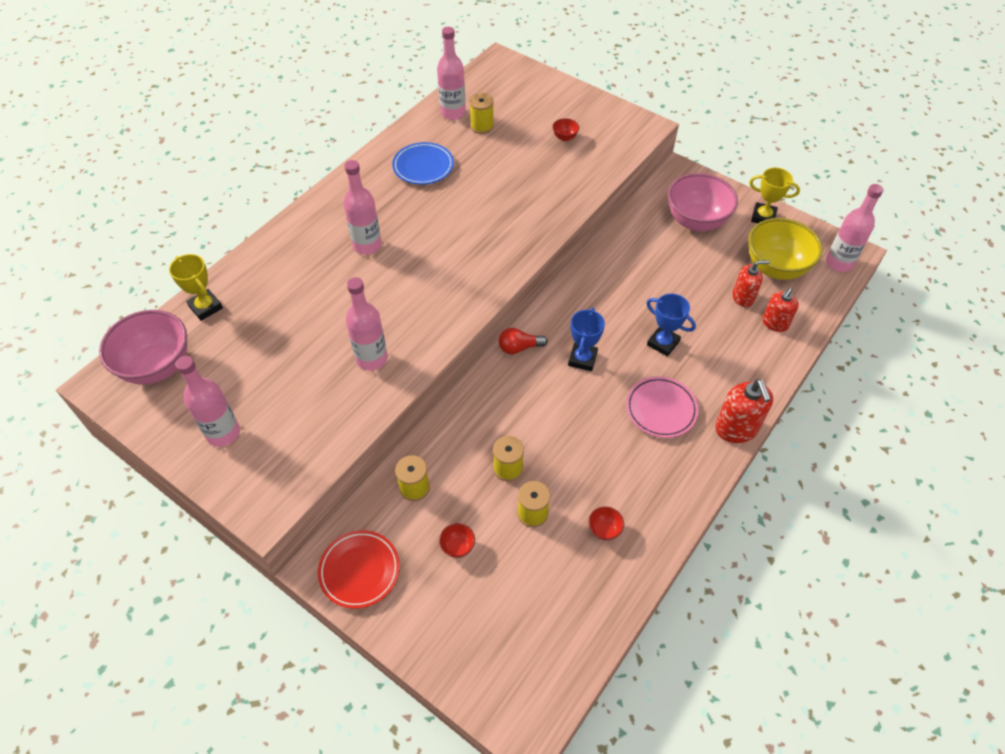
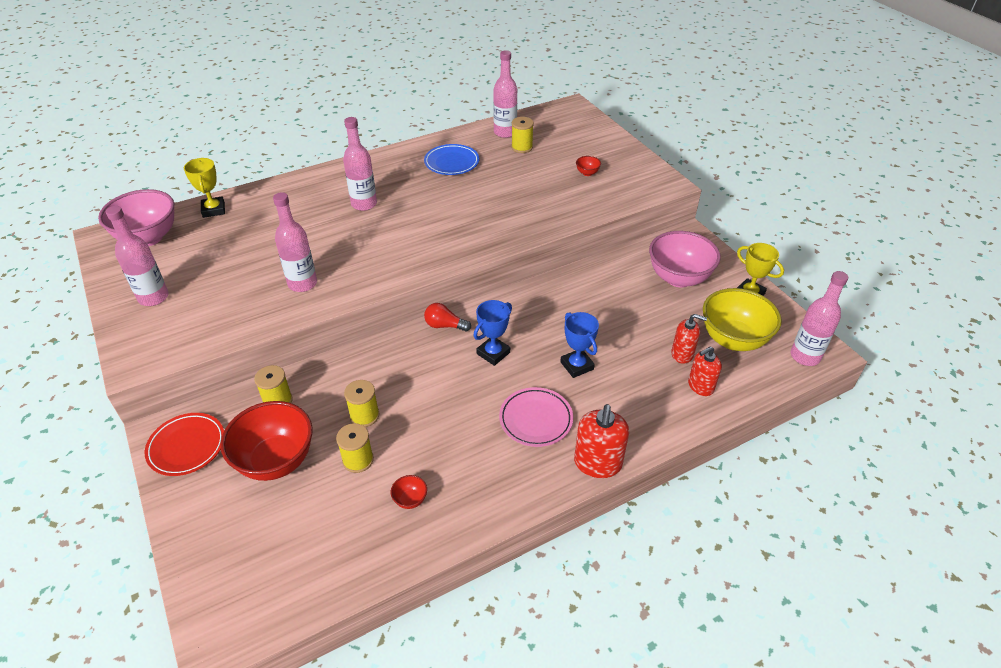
camera: 25 degrees right, 10 degrees down
(457, 546) = (276, 461): red bowl -> red bowl, size x2.50

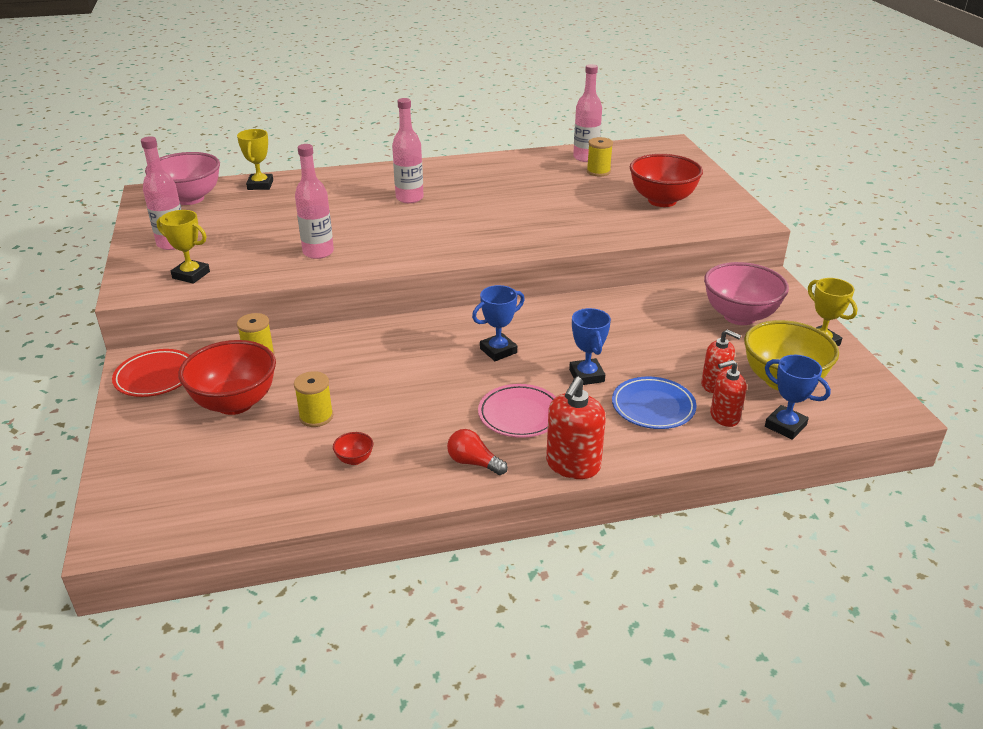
camera: 15 degrees right, 10 degrees down
(188, 333) = (191, 275): none -> yellow trophy
(364, 415) = (339, 381): yellow spool -> none
(445, 325) = (456, 320): red light bulb -> red light bulb (474, 463)
(452, 163) = (516, 176): blue plate -> blue plate (653, 407)
(587, 173) = (662, 201): red bowl -> red bowl, size x2.50
(749, 385) = (785, 426): none -> blue trophy
(805, 356) = (867, 410): pink bottle -> none

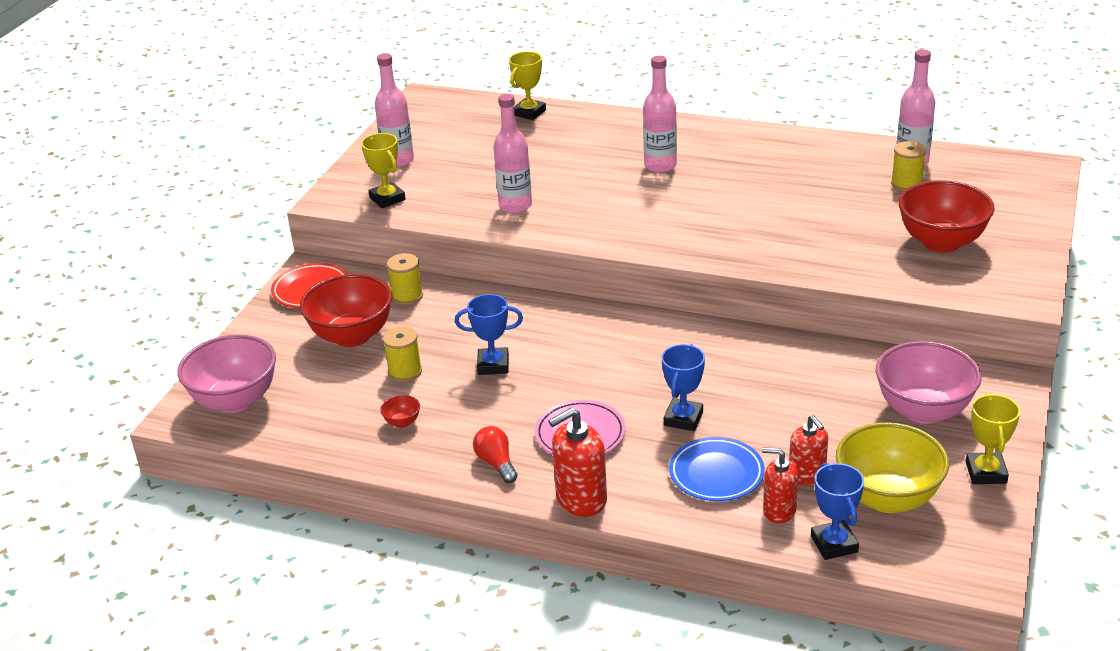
camera: 35 degrees right, 0 degrees up
(189, 198) = (452, 113): pink bowl -> pink bowl (235, 400)
(498, 351) = (622, 363): blue trophy -> blue trophy (493, 365)

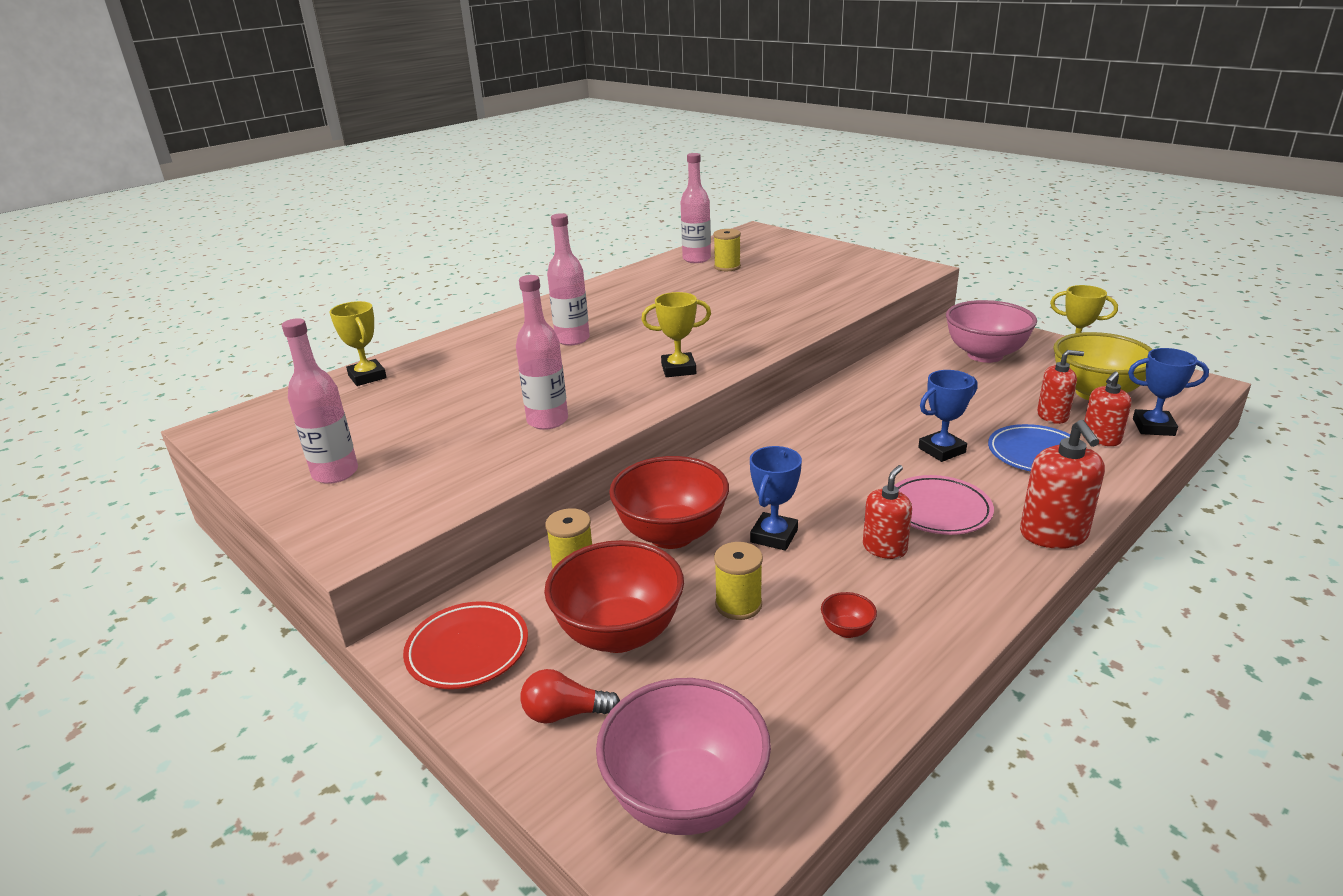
camera: 65 degrees left, 5 degrees down
(387, 199) = (415, 498): yellow trophy -> yellow trophy (678, 369)
(496, 463) = (967, 575): red light bulb -> red light bulb (565, 713)
(508, 418) = (884, 548): none -> red soap dispenser
(683, 419) = (941, 450): blue trophy -> blue trophy turned 75 degrees counterclockwise
(941, 242) = (822, 274): red bowl -> red bowl (671, 534)

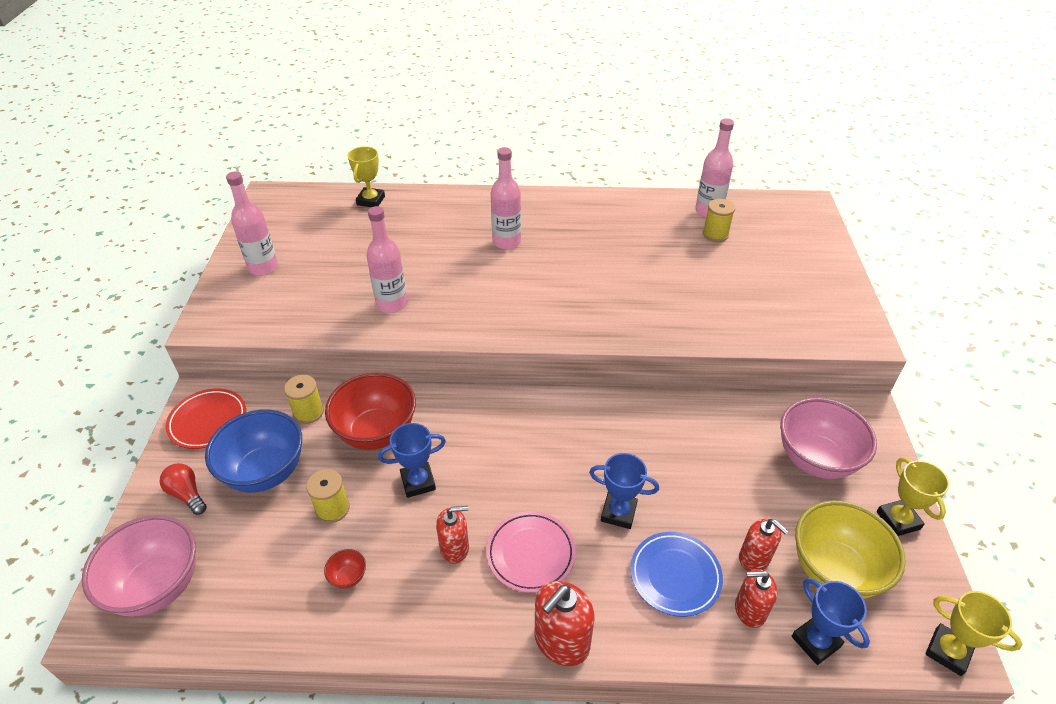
camera: 45 degrees right, 15 degrees up
(619, 633) = (265, 472): red bowl -> blue bowl
(678, 369) = (518, 315): yellow trophy -> yellow trophy (948, 651)

